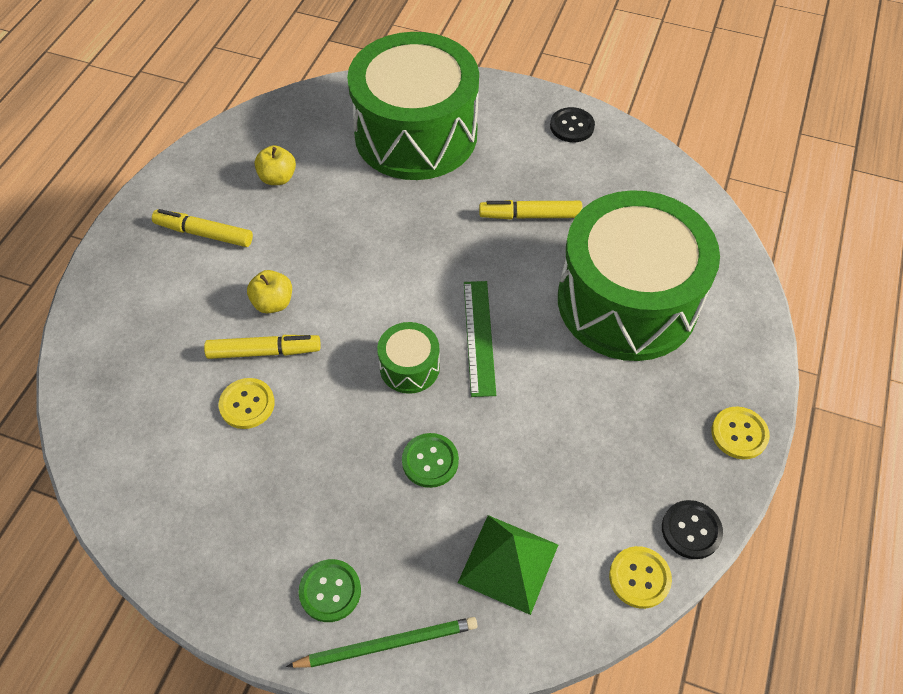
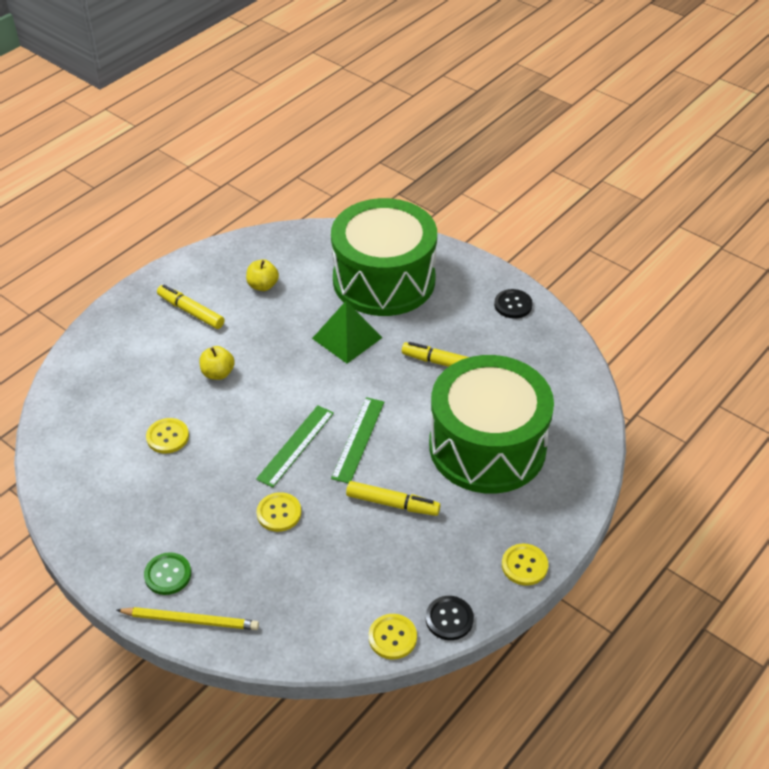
camera: 20 degrees right, 10 degrees down
(264, 352) = (196, 405): yellow marker -> yellow marker (392, 504)
(387, 644) = (191, 620): green pencil -> yellow pencil
(409, 367) = (295, 445): green drum -> green ruler
(430, 461) = (279, 513): green button -> yellow button
(508, 563) = (301, 597): green pyramid -> green pyramid (347, 338)

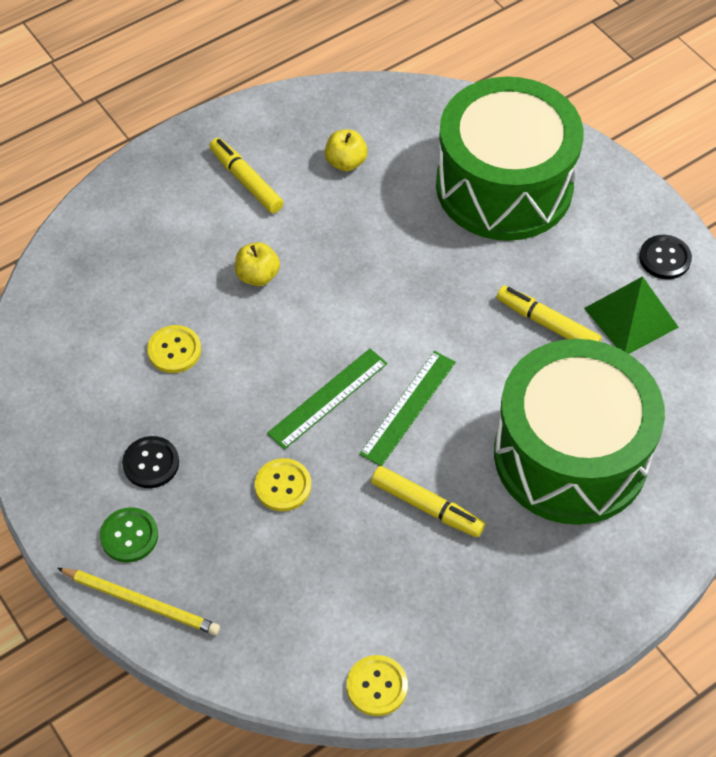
camera: 15 degrees right, 10 degrees up
(347, 338) = (433, 260): green pyramid -> green pyramid (631, 317)
(449, 619) = (454, 679): black button -> black button (151, 463)
(524, 565) = (569, 631): yellow button -> none

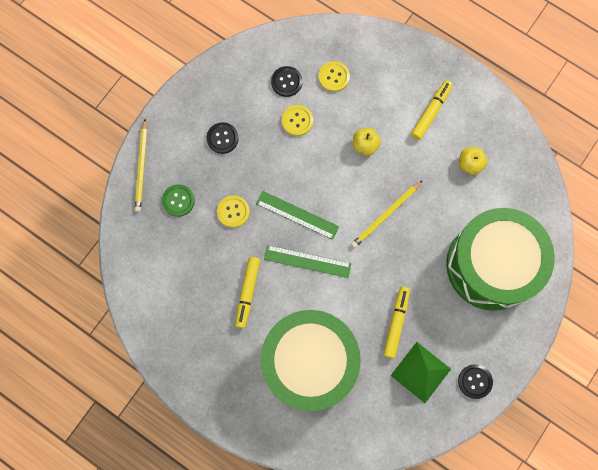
camera: 70 degrees right, 20 degrees up
(103, 344) = (286, 82): none -> black button
(129, 536) = (176, 145): green button -> green button (178, 201)
(377, 686) = (134, 302): yellow button -> yellow button (334, 77)
(378, 285) = (385, 215): none -> yellow pencil

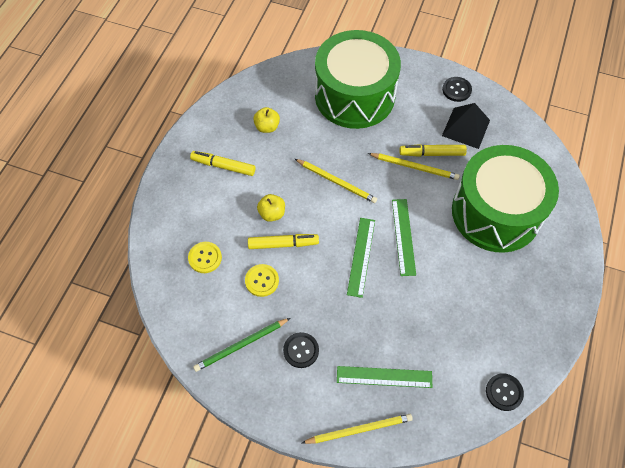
camera: 105 degrees left, 15 degrees down
(178, 201) = (384, 377): green button -> green ruler
(233, 212) = (377, 317): yellow button -> none
(241, 91) = (241, 345): none -> green pencil
(247, 293) = (454, 281): yellow marker -> yellow marker (283, 244)
(286, 82) = (220, 302): black button -> black button (504, 392)
(383, 299) = (414, 167): none -> yellow pencil
(421, 372) = (466, 128): green pyramid -> black pyramid

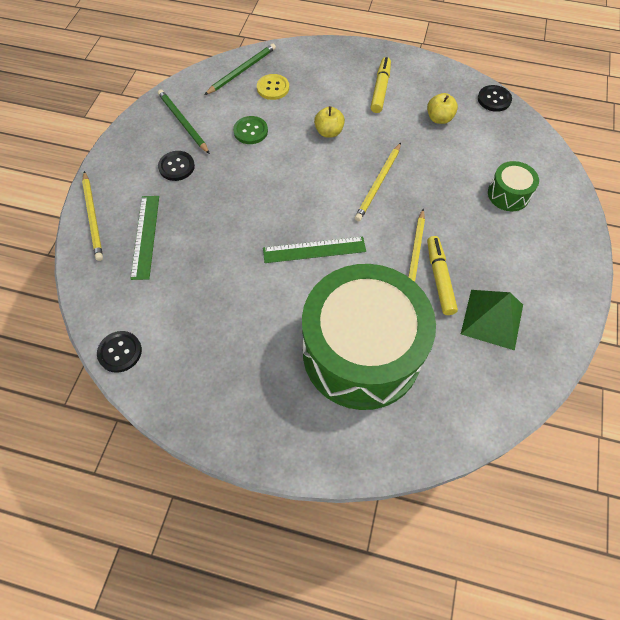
camera: 85 degrees right, 0 degrees up
(173, 286) = (242, 71): none -> green pencil
(262, 281) = (250, 131): yellow button -> green button
(283, 244) = (293, 144): yellow marker -> none
(354, 96) = (508, 194): green drum -> green drum, size x0.41
(361, 256) = (284, 210): green ruler -> none
(456, 90) = (555, 308): black button -> black button (494, 99)
(466, 128) = (492, 319): black pyramid -> green pyramid

